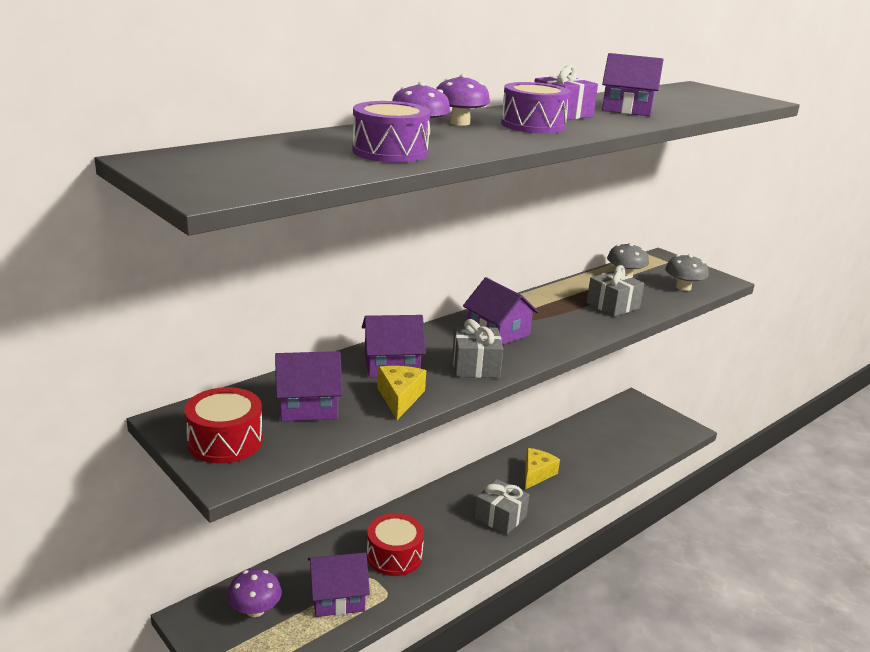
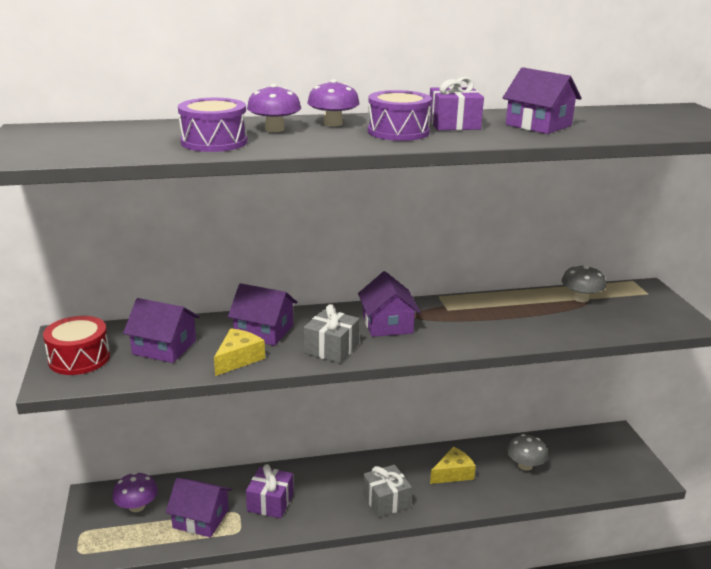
camera: 30 degrees right, 0 degrees up
(394, 556) = (270, 502): red drum -> purple gift
(613, 305) = (531, 324): grey gift -> none
(683, 287) = (633, 322): grey mushroom -> grey mushroom (525, 465)

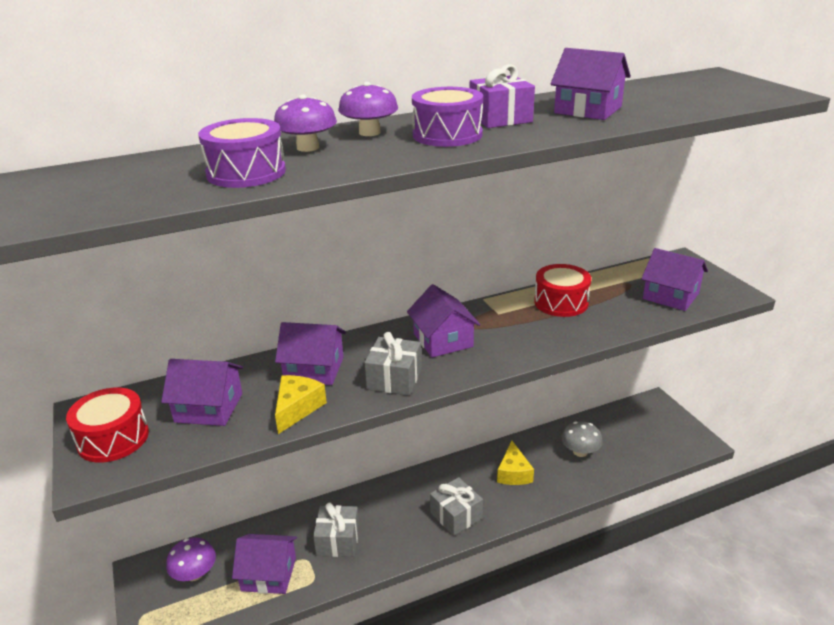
camera: 10 degrees left, 5 degrees up
(270, 502) = (338, 540): purple gift -> grey gift
(453, 473) = (513, 473): yellow cheese -> yellow cheese turned 135 degrees clockwise
(511, 308) = (561, 302): none -> red drum
(581, 298) = (623, 281): grey mushroom -> none
(622, 317) = (671, 296): none -> purple house

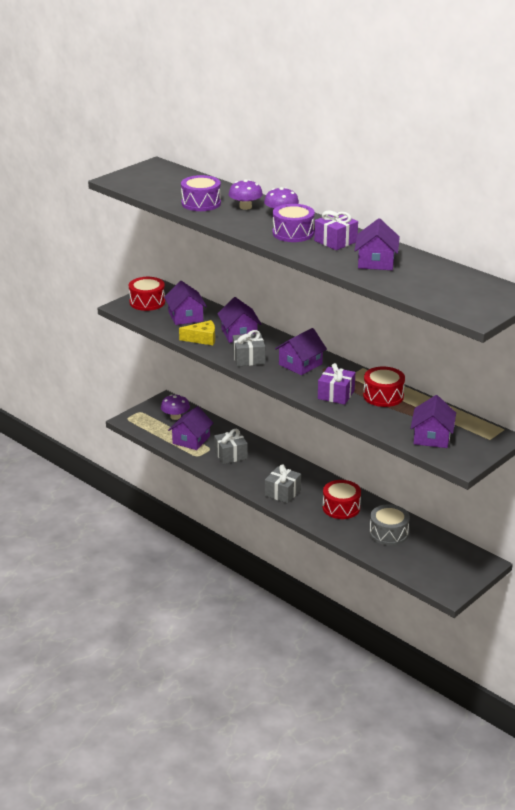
camera: 65 degrees right, 0 degrees up
(269, 574) = (191, 440): purple house -> purple house turned 45 degrees clockwise
(513, 473) = (341, 507): yellow cheese -> red drum
(540, 333) = (336, 394): none -> purple gift
(580, 451) = (388, 533): grey mushroom -> grey drum

